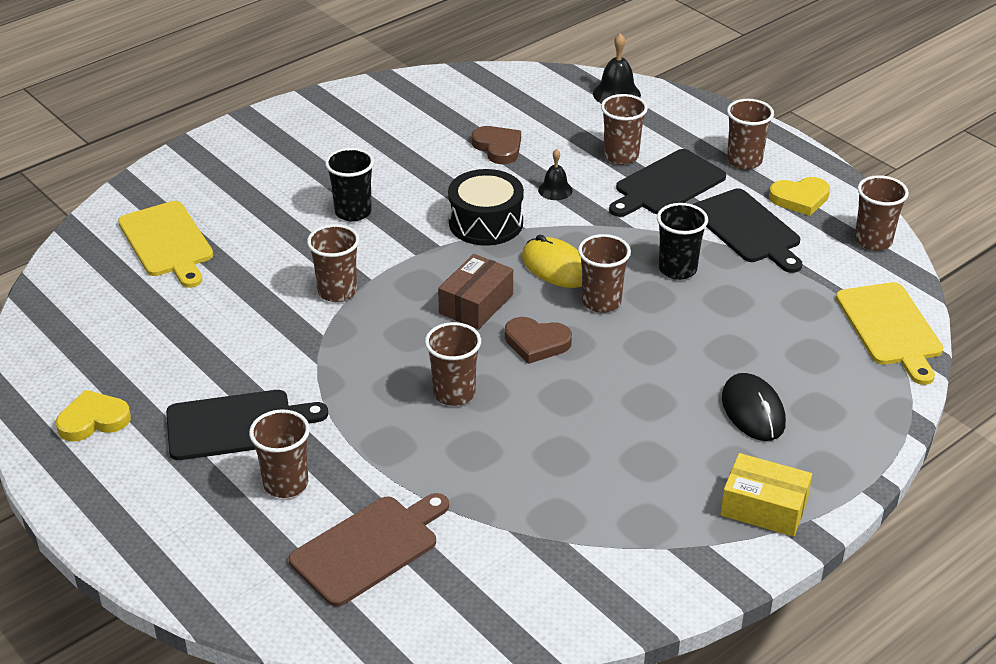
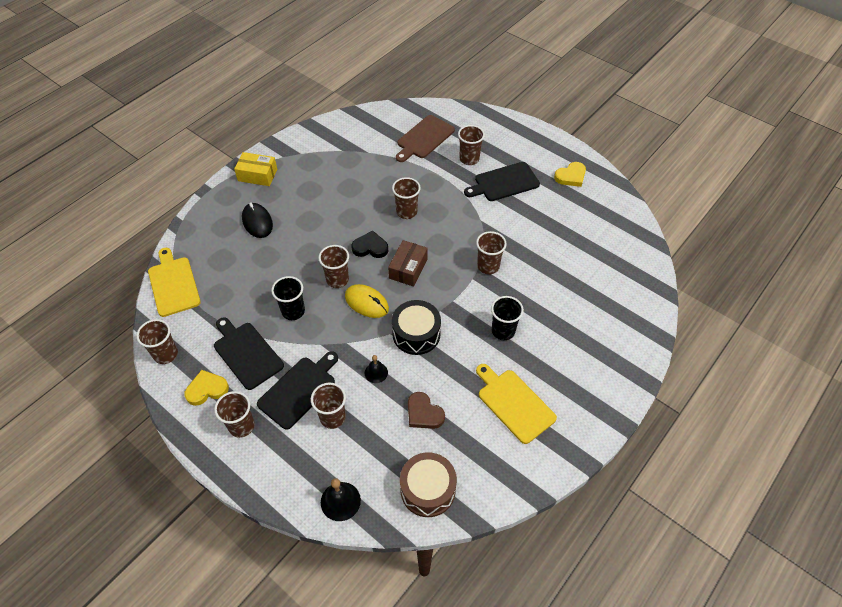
camera: 170 degrees right, 15 degrees up
(167, 242) = (603, 289): yellow cutting board -> yellow cutting board (514, 403)
(511, 92) = (428, 490): none -> brown drum
(536, 343) = (370, 247): brown heart -> black heart

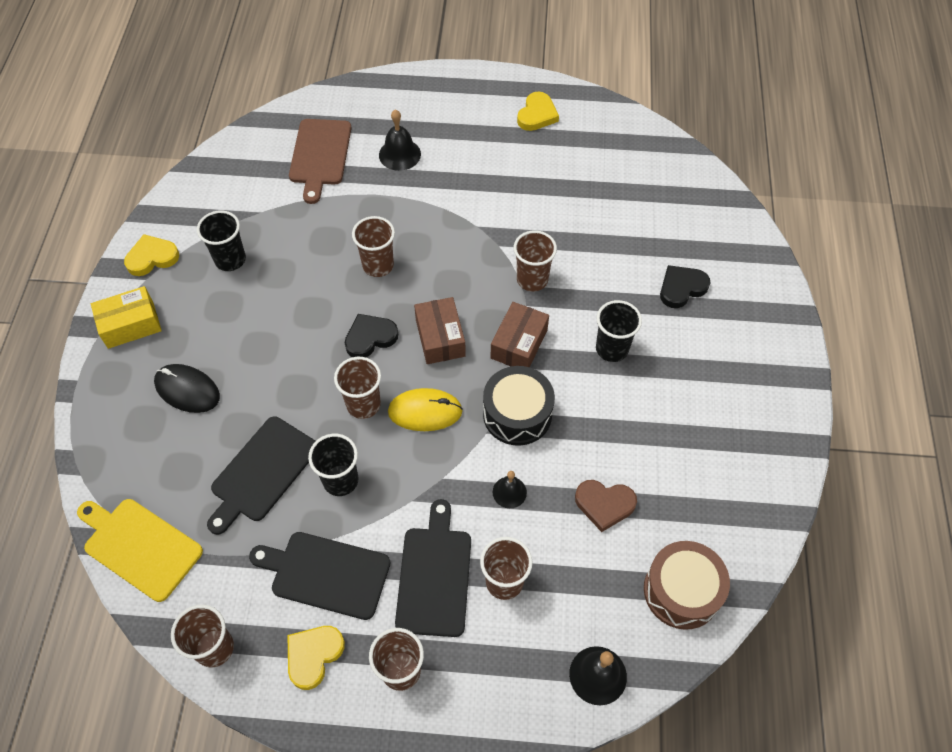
camera: 35 degrees left, 5 degrees up
(295, 147) = (152, 258): none -> yellow heart
(332, 168) = (230, 260): none -> black cup
(450, 297) = (519, 344): none -> brown box
(469, 159) = (399, 154): brown cup -> black bell
(504, 182) = (466, 163): black cutting board -> black cutting board (262, 472)
(514, 403) = (691, 427): yellow cutting board -> none
(578, 321) = (681, 288): none -> black heart

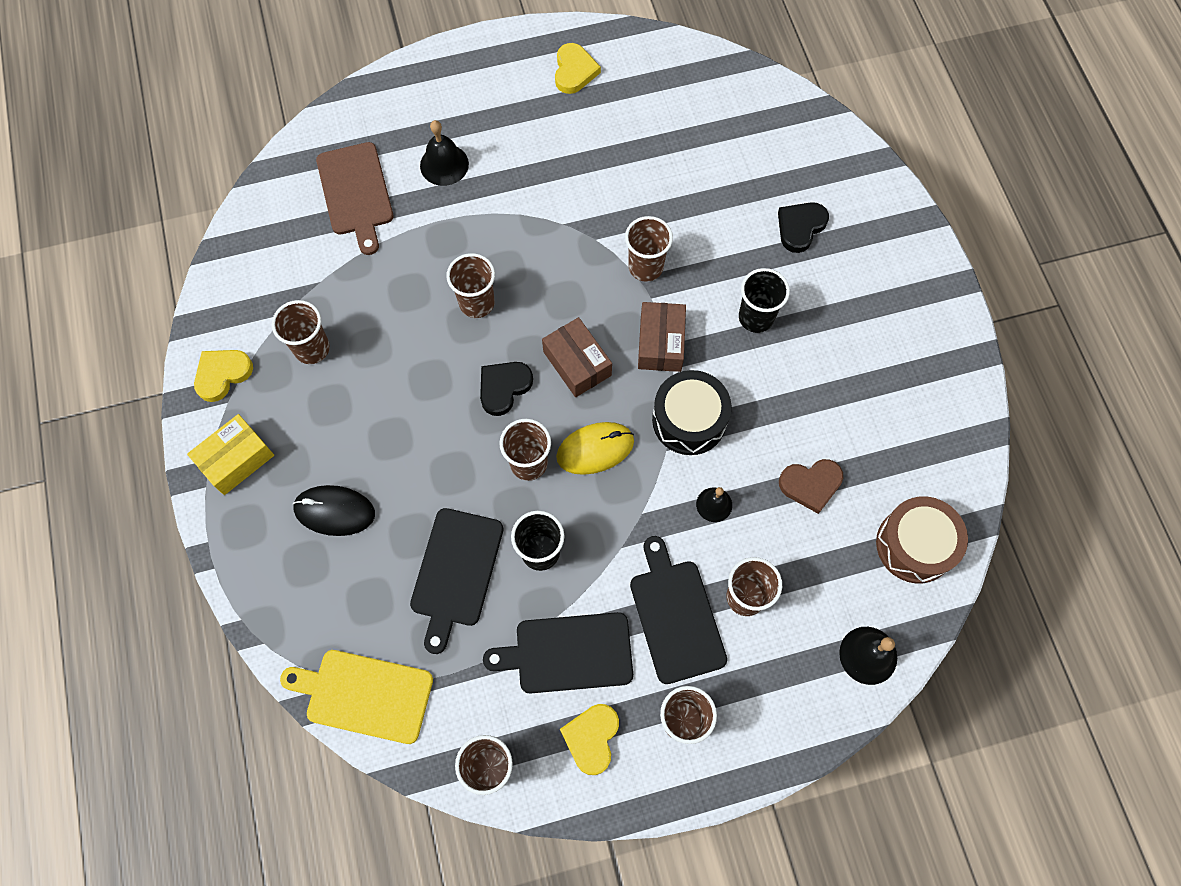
camera: 20 degrees left, 10 degrees up
(230, 260) = (312, 348): black cup -> brown cup

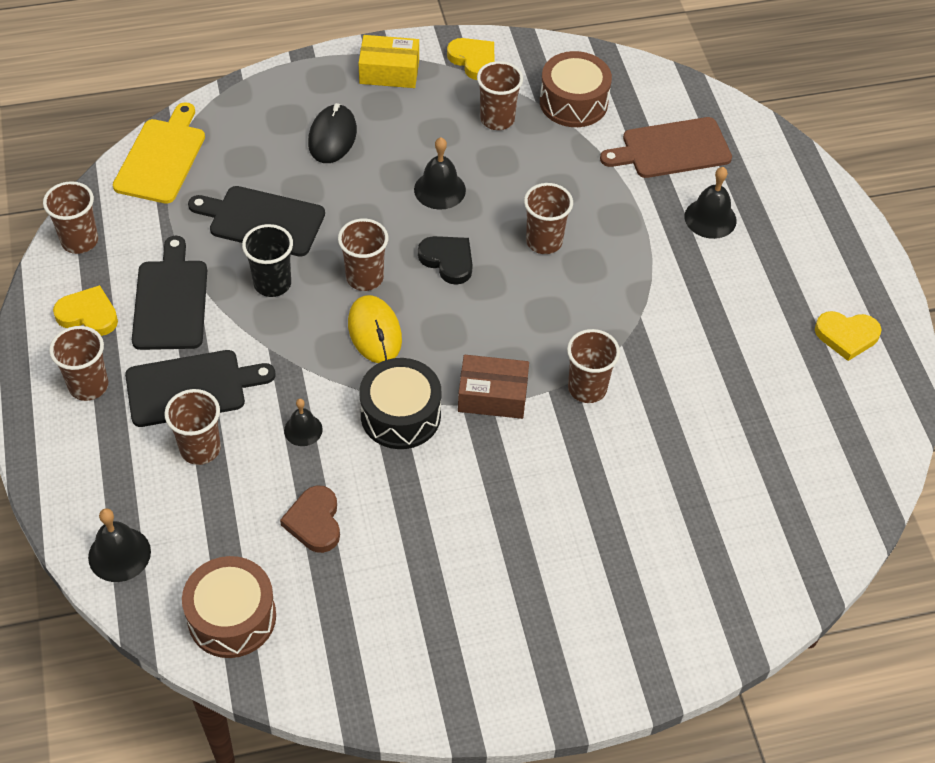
camera: 90 degrees right, 15 degrees down
(236, 459) = (389, 72): yellow box -> yellow box turned 45 degrees counterclockwise
(289, 278) = (573, 102): none -> brown drum
(410, 399) = (439, 189): none -> black bell
(577, 363) = (472, 321): brown box -> none
(756, 317) = (521, 489): black cup -> none
(800, 227) = (643, 547): black heart -> none

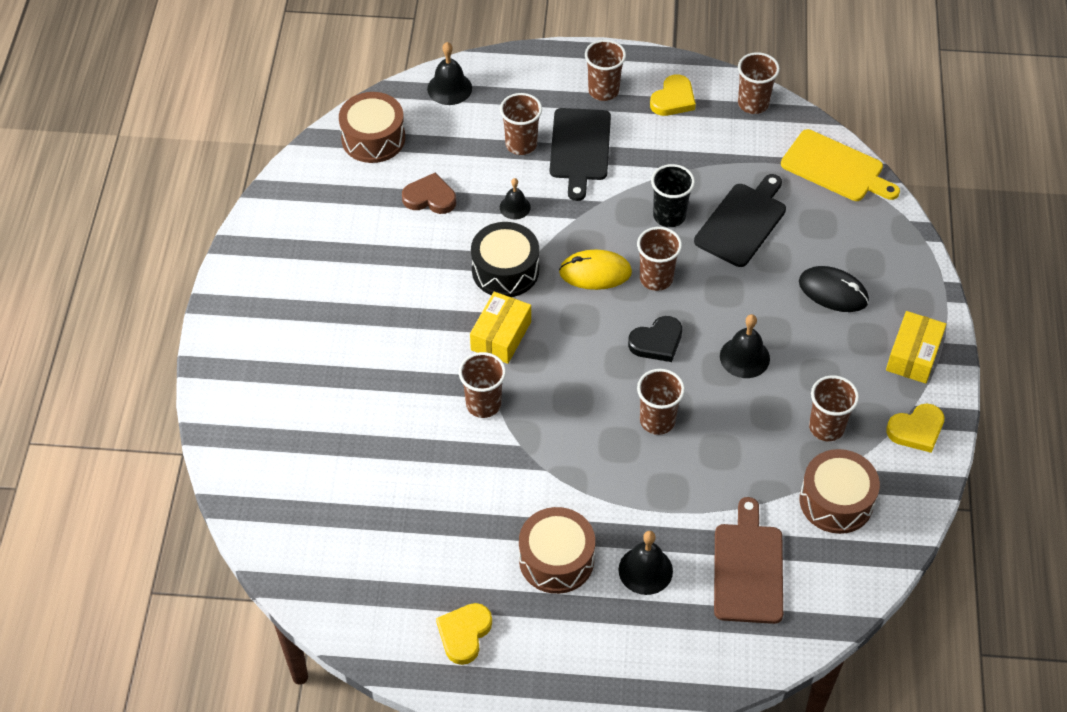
camera: 110 degrees right, 0 degrees up
(171, 301) = (671, 149): black cutting board -> none
(492, 396) = (501, 336): brown box -> yellow box
(734, 285) = (556, 559): none -> brown drum

